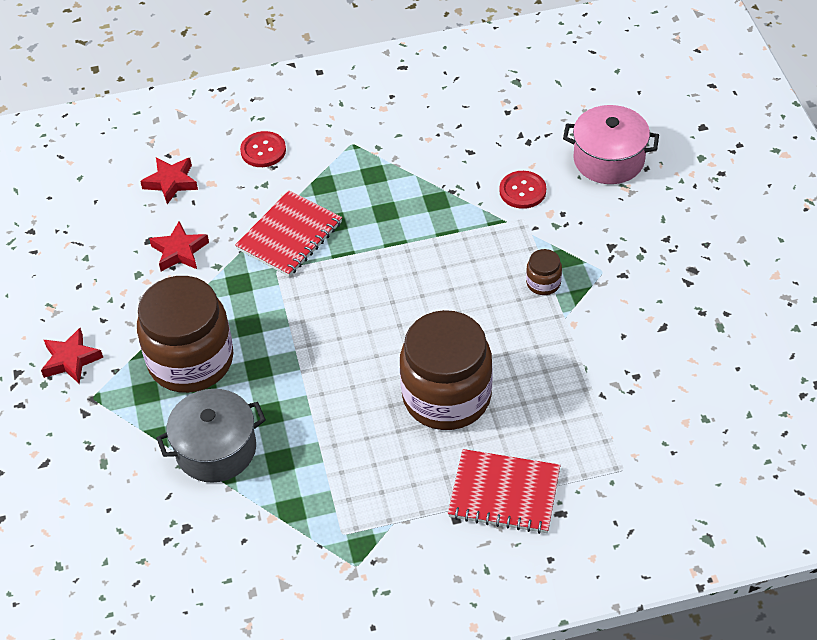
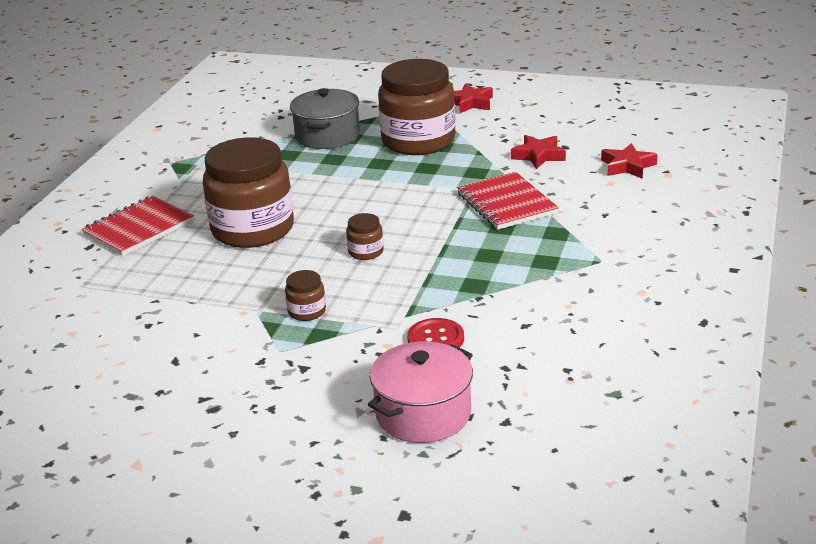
camera: 120 degrees right, 20 degrees down
(263, 150) = (632, 214): red button -> none
(431, 292) = (366, 252): none -> brown jar

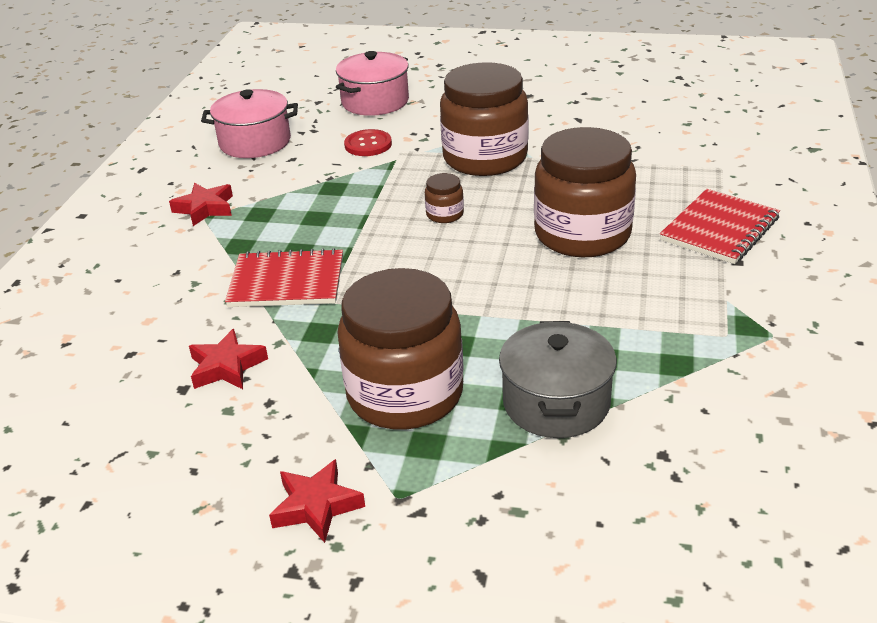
camera: 175 degrees right, 5 degrees up
(307, 311) = (485, 158): brown jar -> brown jar, size x2.44
(506, 203) = (287, 282): red notebook -> red notebook turned 60 degrees counterclockwise
(577, 352) = (255, 142): none -> pink pot
(627, 166) = (111, 350): red star -> red star (205, 208)

